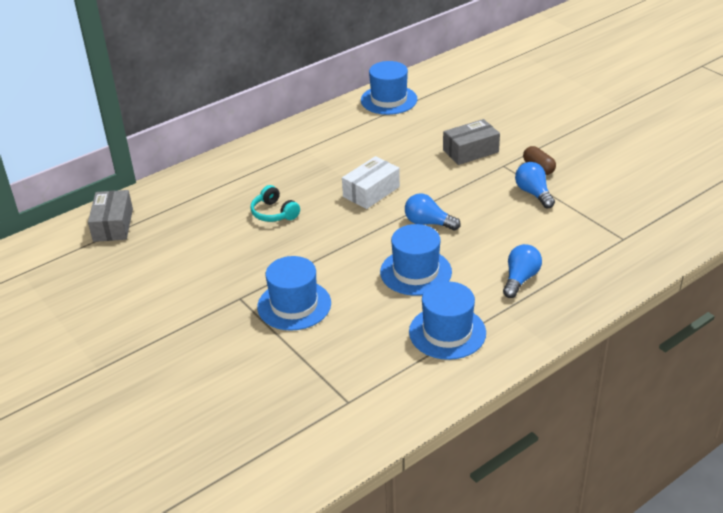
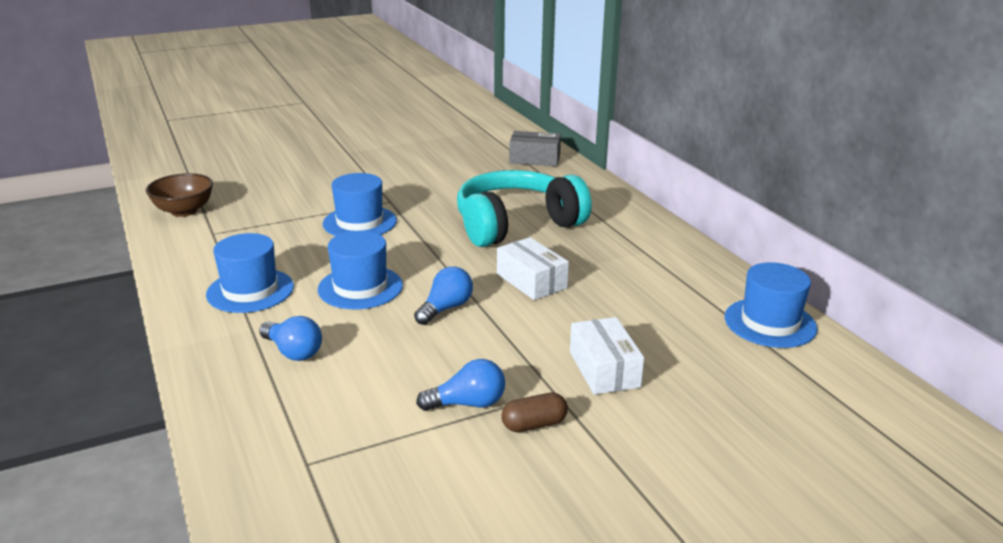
camera: 100 degrees right, 10 degrees down
(274, 213) = (516, 225): turquoise headphones -> turquoise headphones, size x2.39
(301, 450) = (184, 211): none -> brown bowl
(470, 151) = (604, 369): grey box -> white box

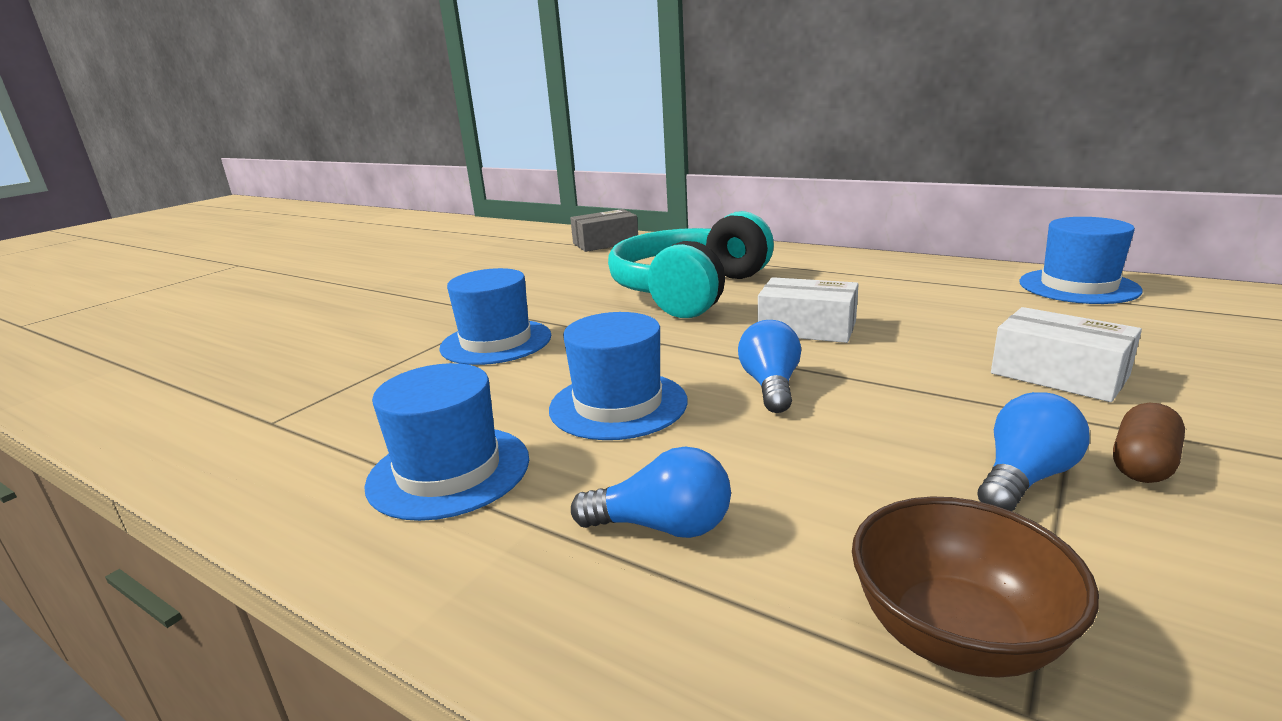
camera: 30 degrees left, 5 degrees down
(184, 211) = (178, 412): brown bowl -> brown bowl (956, 635)

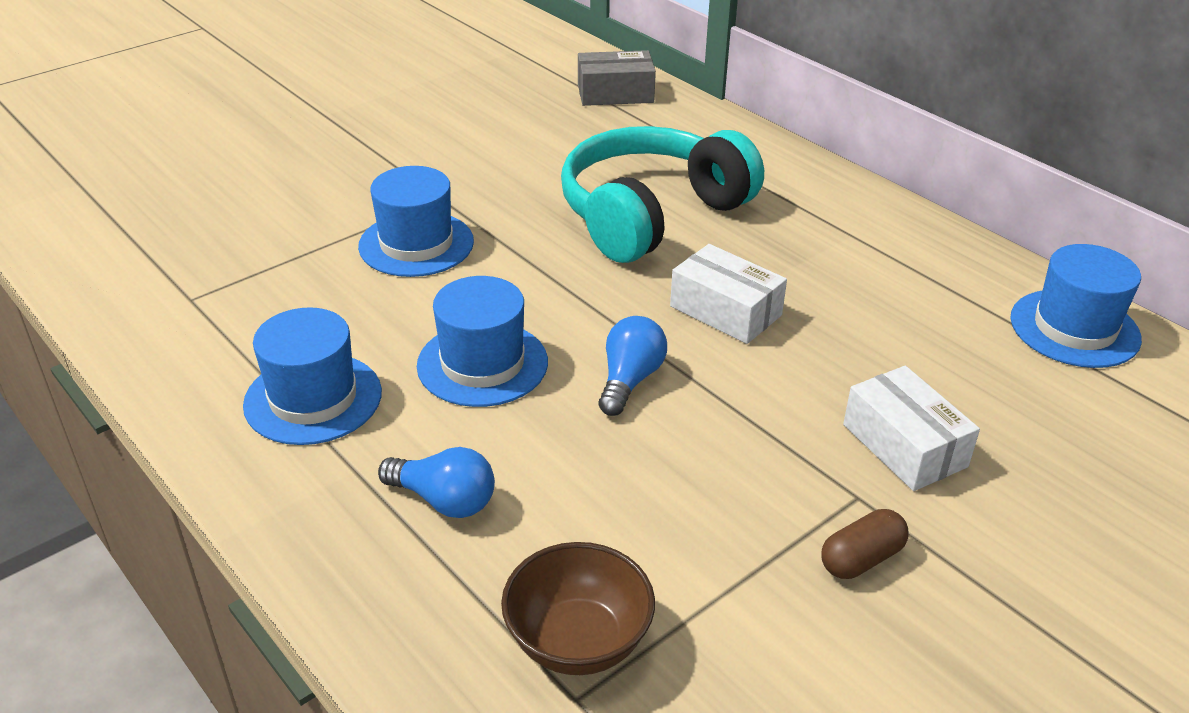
camera: 15 degrees right, 15 degrees up
(1024, 478) = (751, 542): blue light bulb -> none

